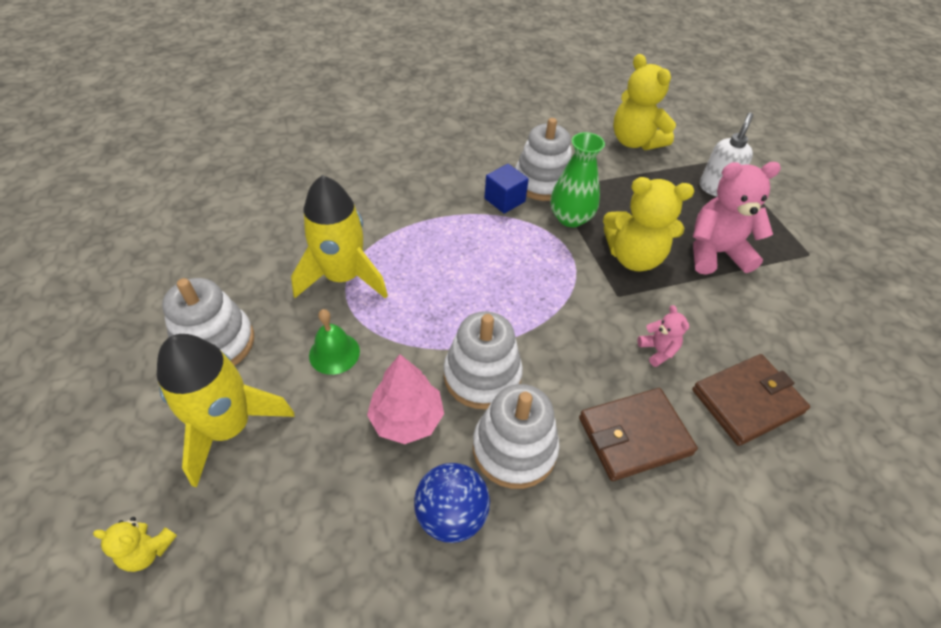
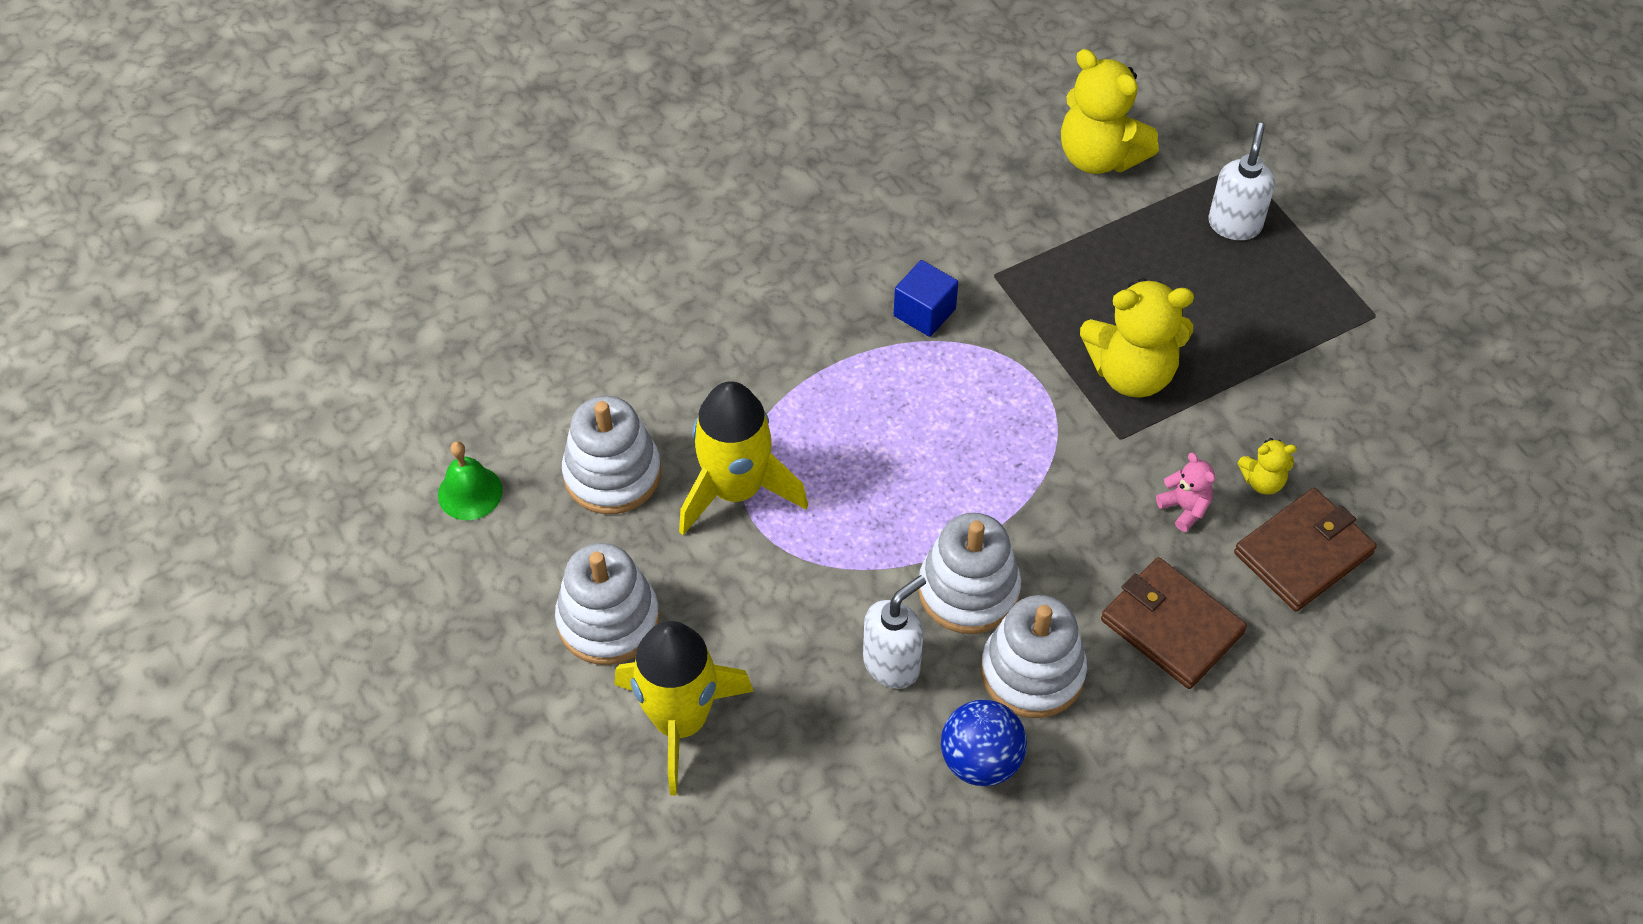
camera: 10 degrees left, 5 degrees up
(148, 551) = (657, 870): yellow teddy bear -> yellow teddy bear (1262, 481)
(334, 353) = (769, 601): green bell -> green bell (470, 492)
(407, 418) = (892, 664): pink tree -> white soap dispenser
(542, 182) = (972, 267): white stacking toy -> white stacking toy (612, 474)
(570, 218) = (1029, 324): green vase -> none
(634, 435) = (1171, 626): brown wallet -> brown wallet turned 75 degrees clockwise
(715, 253) = (1244, 341): pink teddy bear -> none

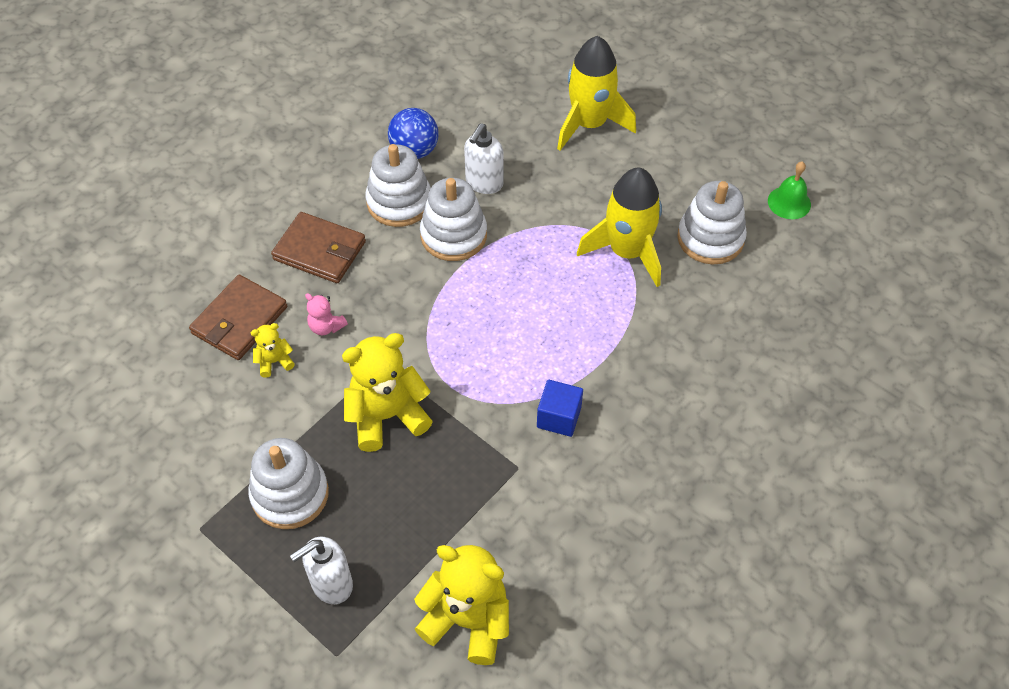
camera: 160 degrees right, 0 degrees up
(608, 620) = (659, 159): white stacking toy -> white stacking toy (290, 494)
(1234, 224) = (331, 584): white soap dispenser -> white soap dispenser turned 60 degrees clockwise

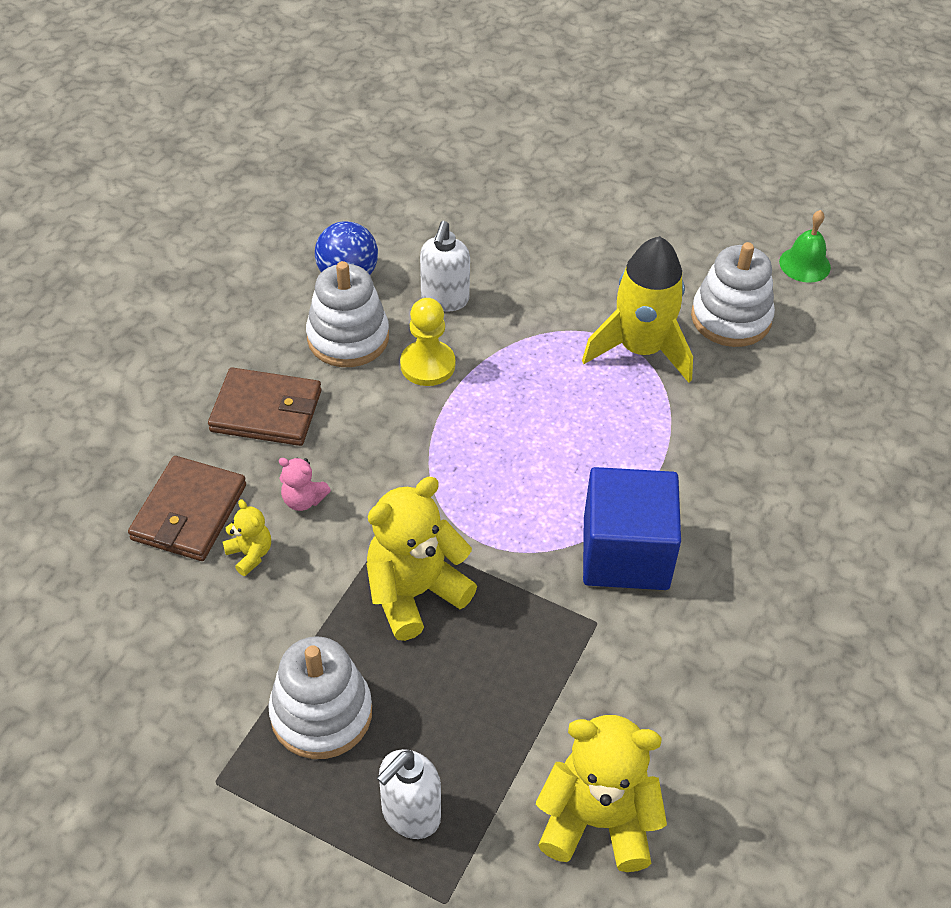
camera: 15 degrees left, 5 degrees down
(274, 361) = (250, 554): yellow teddy bear -> yellow teddy bear turned 90 degrees clockwise
(453, 235) = (427, 365): white stacking toy -> yellow pawn
(559, 417) = (625, 553): blue cube -> blue cube, size x1.84
(590, 124) = (548, 214): yellow rocket -> none

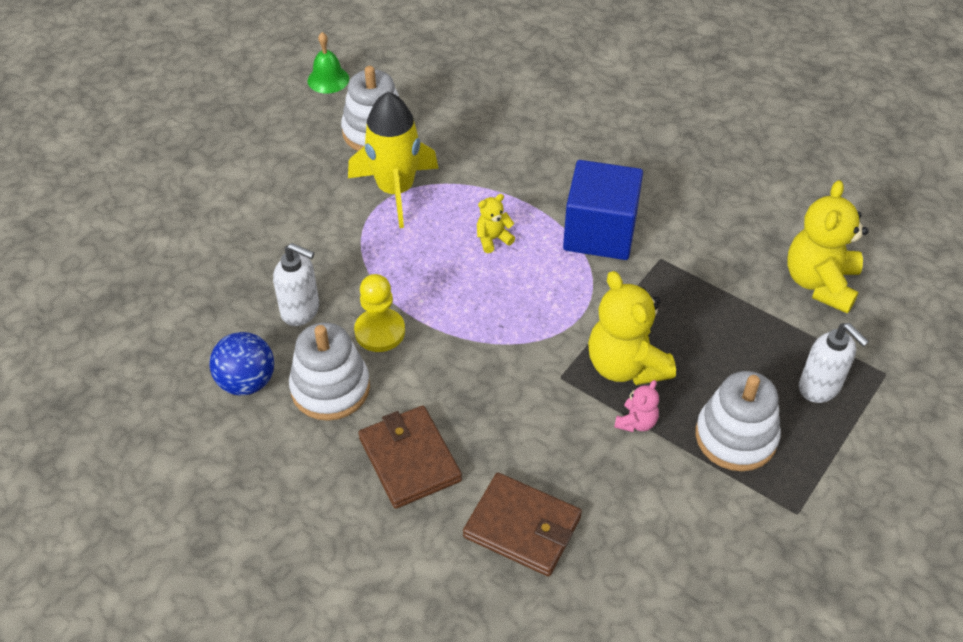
camera: 80 degrees left, 0 degrees up
(250, 554) = (575, 479): yellow teddy bear -> yellow teddy bear (493, 239)
(266, 411) = (410, 459): brown wallet -> brown wallet turned 45 degrees counterclockwise
(303, 500) = (520, 436): pink teddy bear -> pink teddy bear (636, 422)

